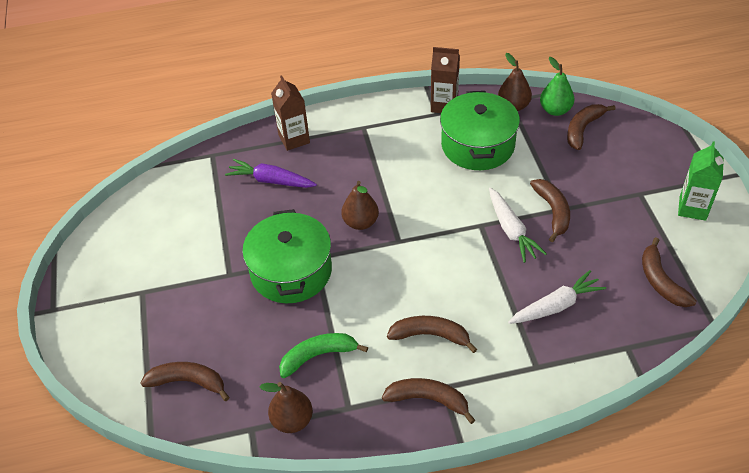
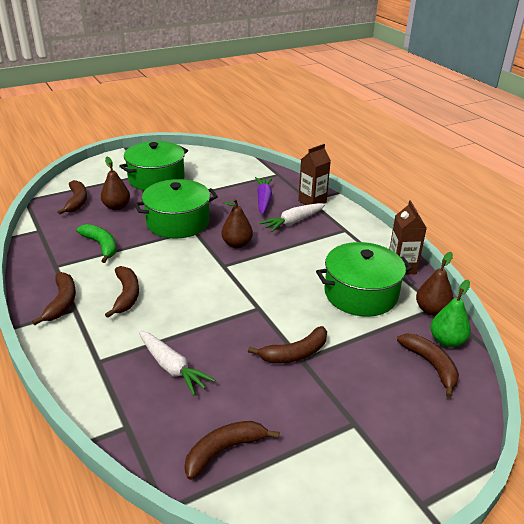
camera: 70 degrees right, 15 degrees down
(163, 282) = (156, 179): none -> green pot
(292, 420) = (45, 244): brown pear -> brown pear (116, 207)
(511, 230) = (259, 327): white carrot -> white carrot (293, 222)
(583, 129) = (431, 365): brown banana -> brown banana turned 45 degrees clockwise
(692, 208) = (353, 477): green carton -> none

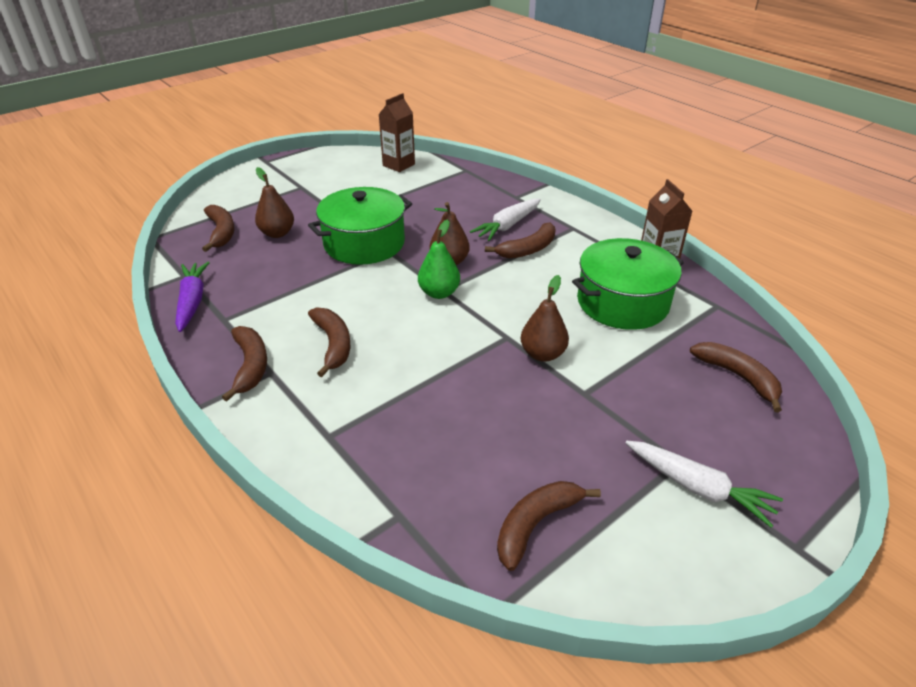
camera: 10 degrees left, 5 degrees up
(101, 246) = (276, 285): green banana -> none
(156, 179) = (315, 192): green pot -> none
(172, 367) = (427, 428): white carrot -> white carrot (698, 487)
(263, 200) = (461, 203): purple carrot -> purple carrot (192, 302)
(295, 353) = (574, 387): brown banana -> brown banana (528, 249)
(312, 202) = (520, 199): brown carton -> brown carton (398, 165)
(431, 310) = (711, 311): brown pear -> brown pear (542, 354)
(447, 341) = (744, 345): green pear -> green pear (439, 293)

